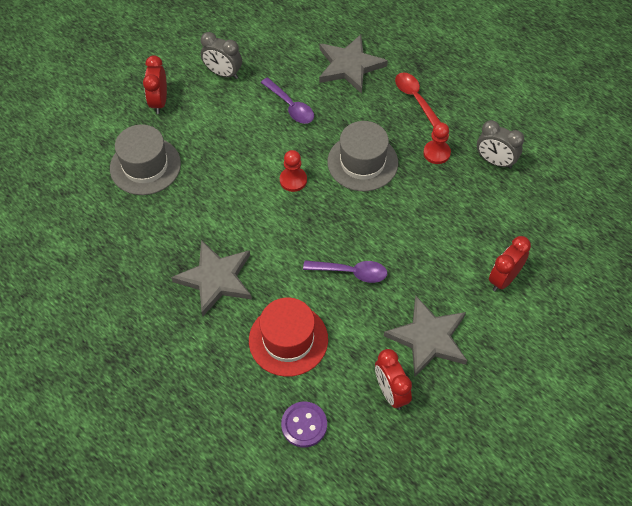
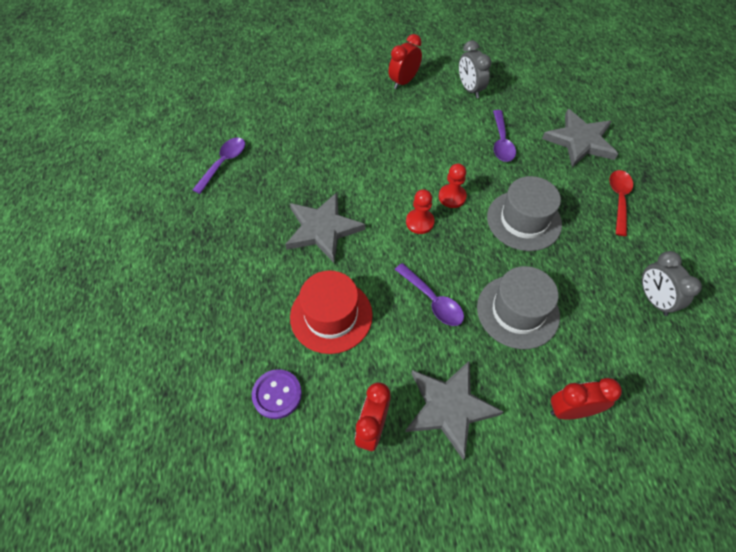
camera: 40 degrees right, 0 degrees up
(70, 284) = (224, 163): none -> purple spoon
(145, 166) = (351, 118): grey hat -> grey hat (517, 311)
(436, 153) = (600, 255): red pawn -> red pawn (419, 222)

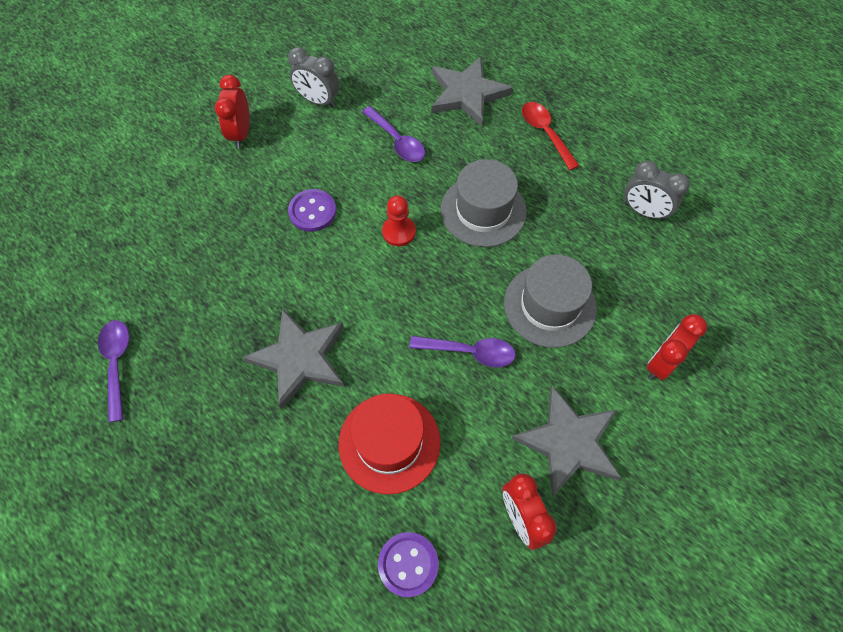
camera: 40 degrees left, 5 degrees up
(407, 151) = (312, 211): none -> purple button
(419, 222) = (390, 280): red pawn -> none

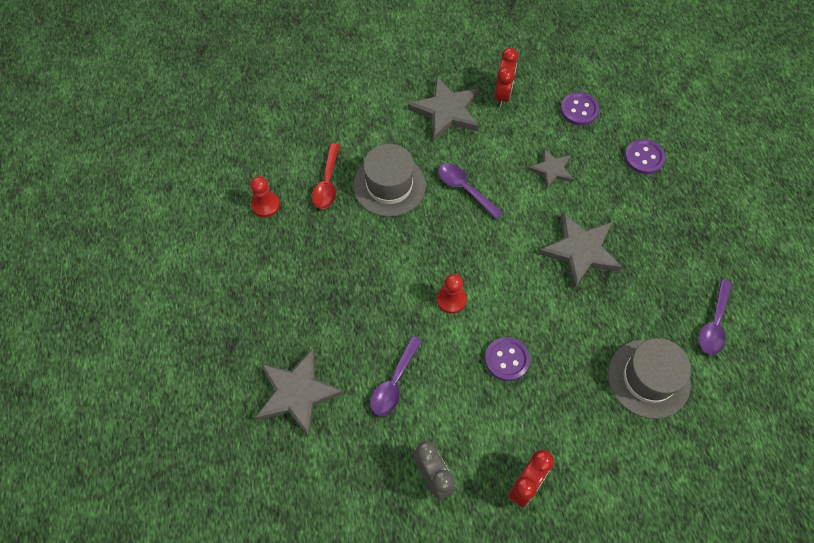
camera: 145 degrees left, 0 degrees up
(283, 540) = (644, 157): none -> purple button
(389, 442) = (551, 170): red hat -> grey star
(397, 141) = (394, 383): purple spoon -> purple spoon turned 150 degrees counterclockwise
(483, 210) = (376, 277): grey hat -> grey hat (648, 378)
(545, 133) = (270, 311): red spoon -> red spoon (327, 183)
(644, 211) = (265, 205): grey clock -> red pawn
(661, 363) = (354, 116): red clock -> none

